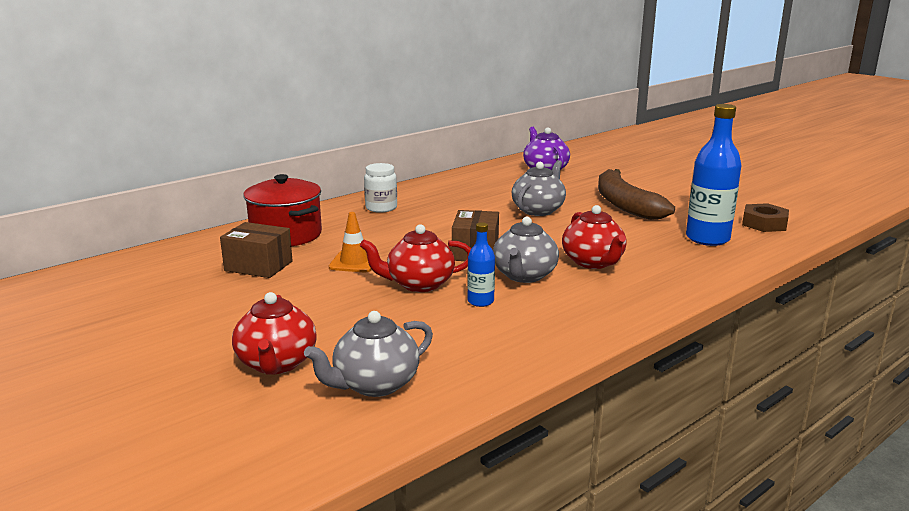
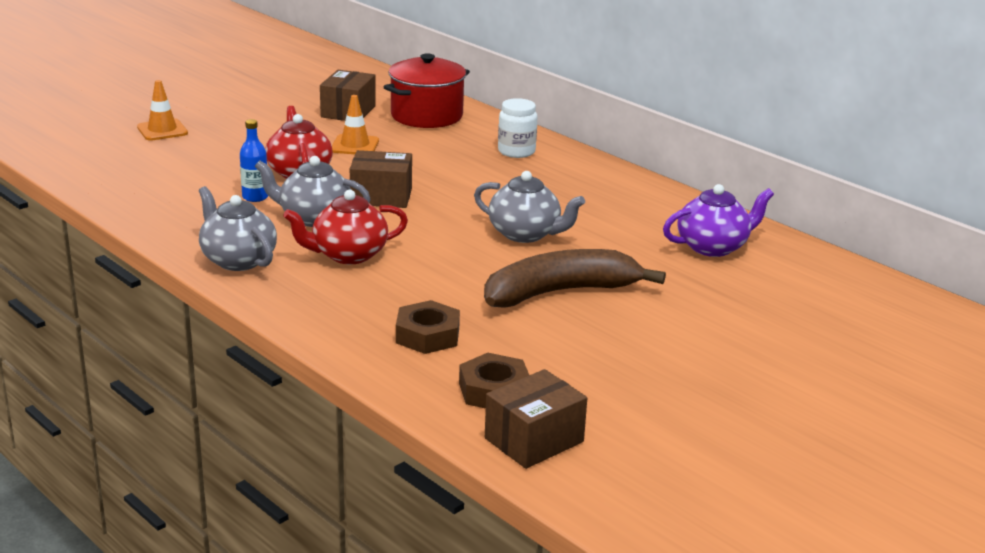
camera: 85 degrees right, 5 degrees up
(277, 363) = (162, 130): red teapot -> orange traffic cone
(374, 384) = (118, 161): grey teapot -> grey teapot (238, 260)
(707, 238) = (427, 335): blue bottle -> brown nut
(809, 217) = (534, 440): none -> brown box

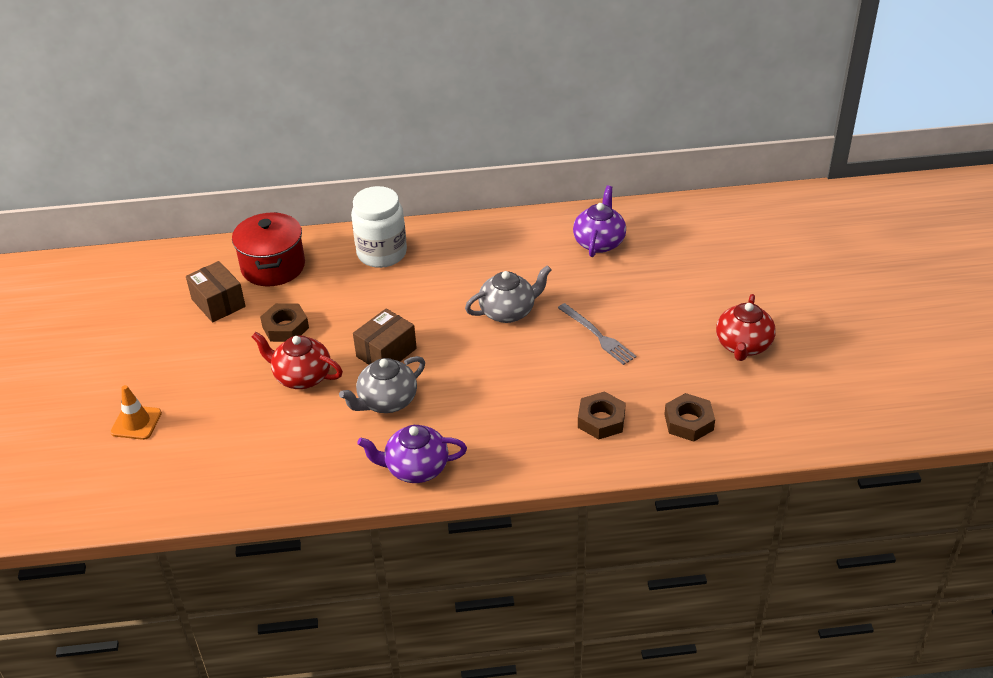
camera: 50 degrees left, 15 degrees up
(238, 260) = (415, 468): grey teapot -> purple teapot
(255, 197) = (321, 418): blue bottle -> none
(348, 255) = (460, 409): red teapot -> red teapot (743, 346)
(355, 145) = (285, 327): orange traffic cone -> brown nut
(516, 151) = (382, 253): white jar -> white jar, size x1.60
(534, 440) = (752, 431): brown box -> none
(560, 292) = (598, 335): brown banana -> grey fork

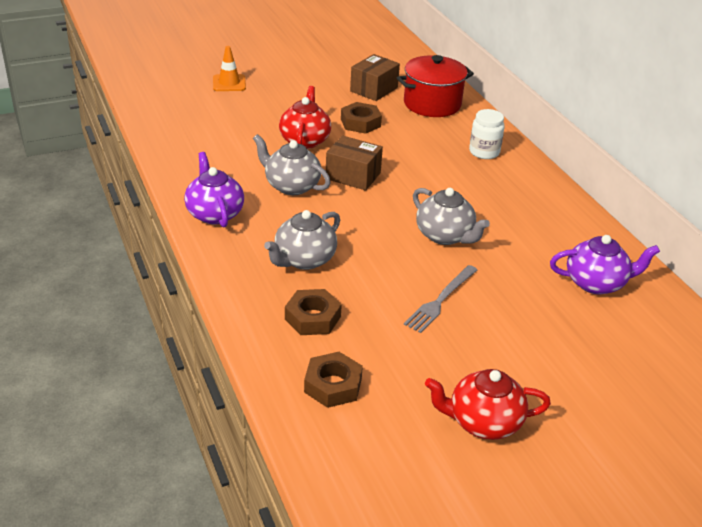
camera: 70 degrees right, 5 degrees down
(382, 253) = (484, 152): white jar -> white jar, size x0.63
(515, 412) = (304, 260): none -> grey teapot

